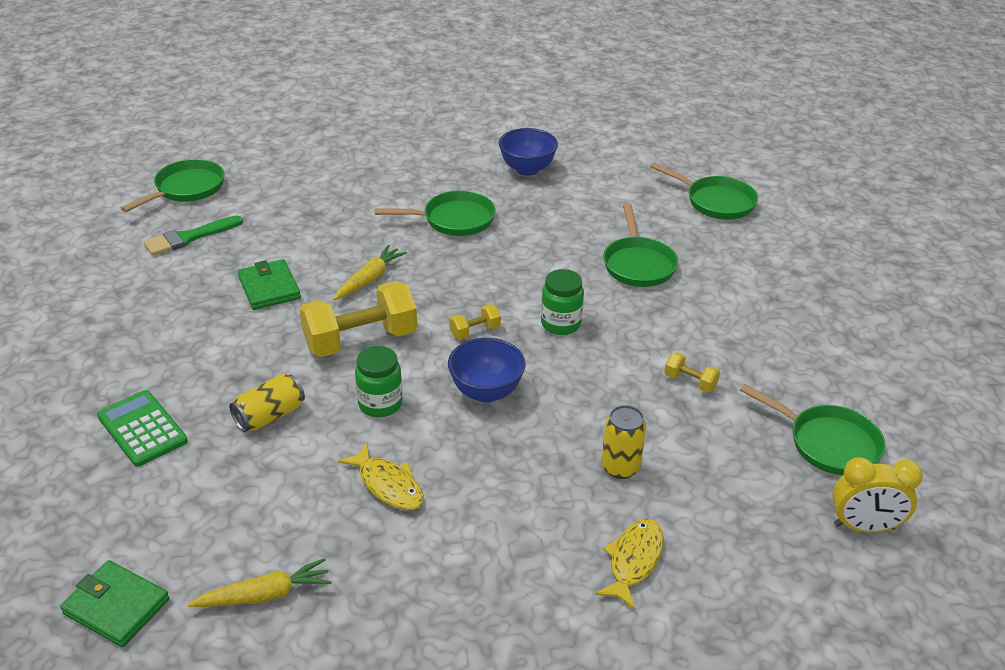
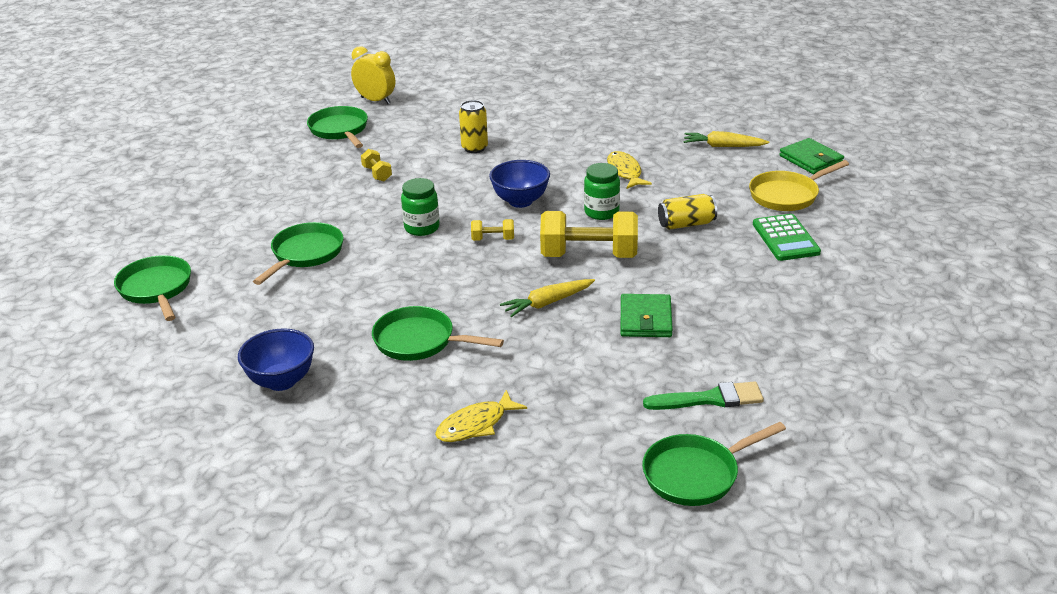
camera: 150 degrees left, 5 degrees down
(147, 508) = (787, 195): none -> yellow pan
(633, 561) = (511, 116): yellow fish -> yellow fish (476, 425)

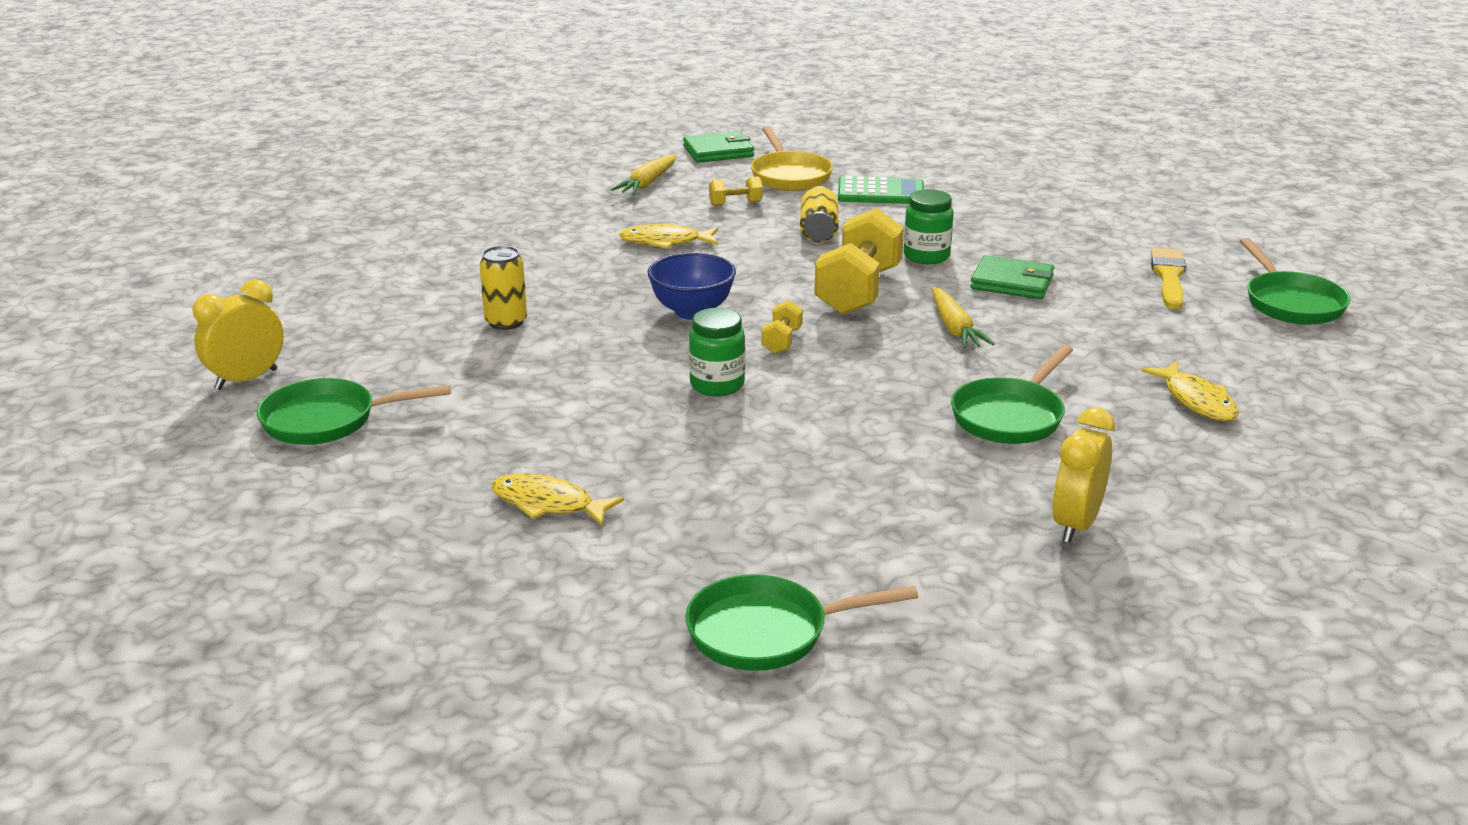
camera: 75 degrees left, 5 degrees down
(270, 205) = (548, 504): none -> yellow fish
(281, 381) = (1076, 525): blue bowl -> yellow clock
(305, 254) = (734, 482): green pan -> none
(377, 174) = (520, 402): yellow dumbbell -> yellow dumbbell (735, 204)
(601, 212) = (758, 269): green jar -> green jar (926, 256)
(710, 399) = (1168, 277): green brush -> yellow brush

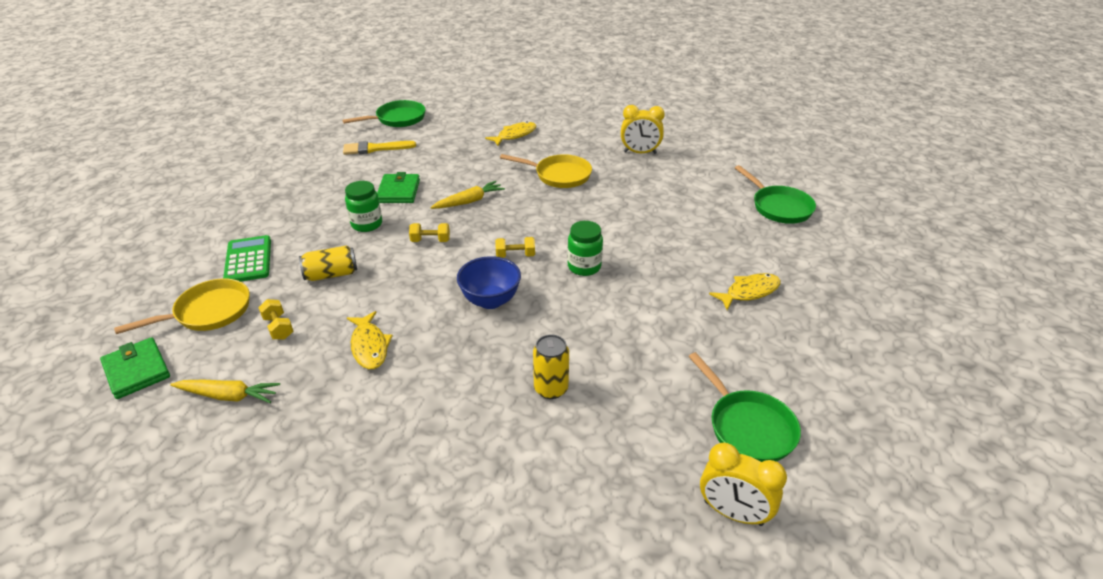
camera: 110 degrees left, 10 degrees up
(548, 504) = (749, 292): yellow fish -> yellow fish turned 120 degrees counterclockwise
(858, 291) = (430, 240): yellow dumbbell -> yellow dumbbell, size x0.46
(1010, 416) = (559, 175): green pan -> yellow pan

